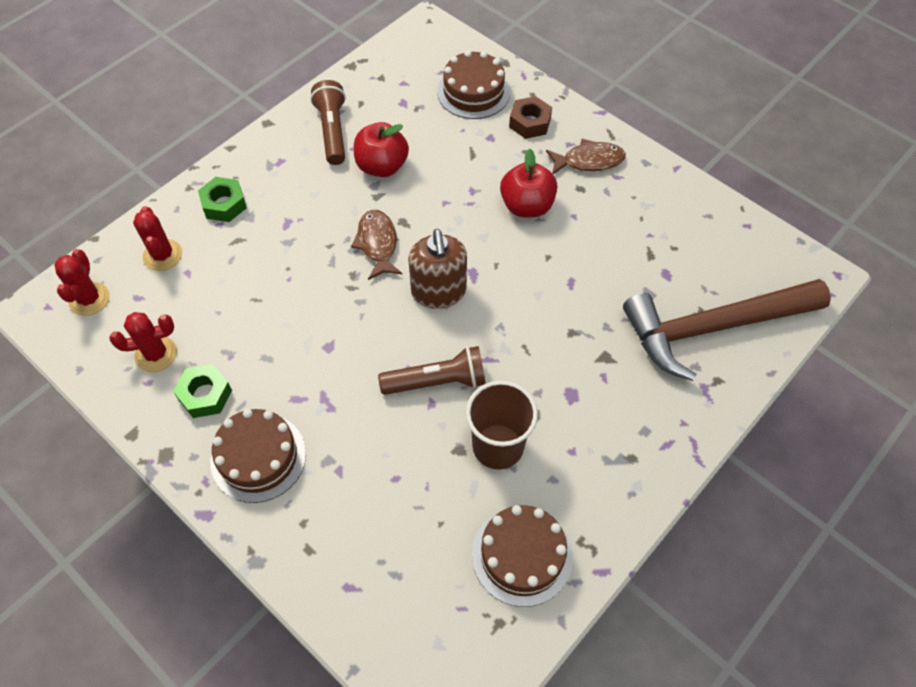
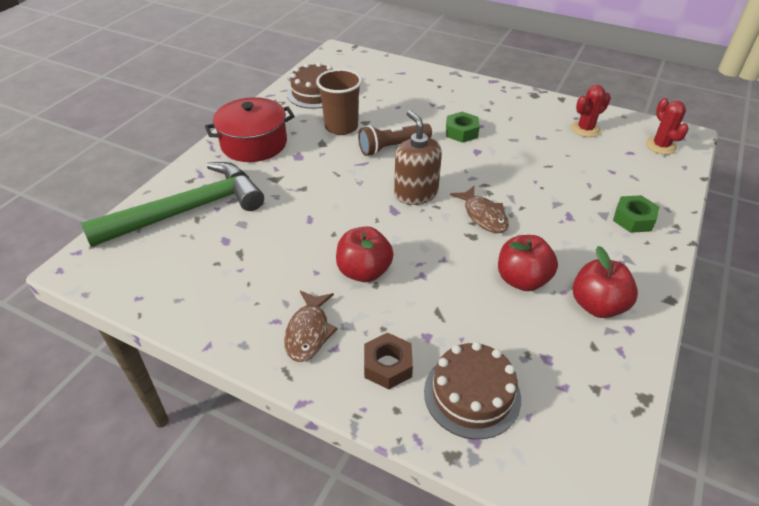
camera: 165 degrees right, 15 degrees down
(162, 255) = (641, 177): red cactus -> none
(205, 395) = (536, 118): green nut -> green nut (461, 132)
(258, 457) = (482, 102): brown cake -> none
(332, 131) = (597, 305): brown flashlight -> red apple
(589, 161) = (308, 332): brown fish -> brown fish turned 60 degrees counterclockwise
(632, 438) = (254, 143): none -> red pot
(713, 327) = (188, 210): brown hammer -> green hammer

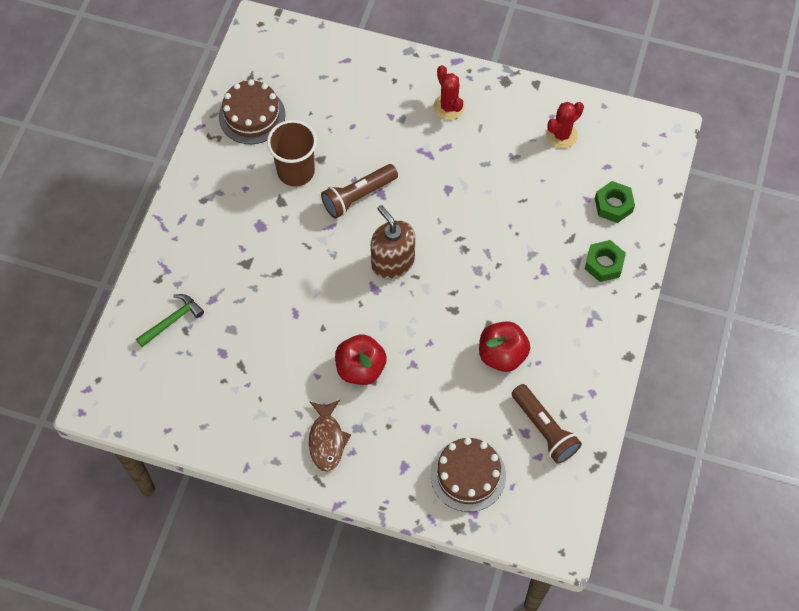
camera: 10 degrees left, 20 degrees up
(188, 210) = (172, 321): green hammer -> green hammer, size x0.43
(254, 143) = (207, 213): red pot -> none
(388, 366) = (398, 461): brown nut -> none
(461, 132) = (428, 160): green nut -> green nut (613, 205)
(483, 216) = (462, 282): brown fish -> none
(571, 358) = (544, 429): none -> brown flashlight
(597, 305) = (567, 372): red apple -> none
(660, 146) = (639, 151): red cactus -> red cactus (448, 107)

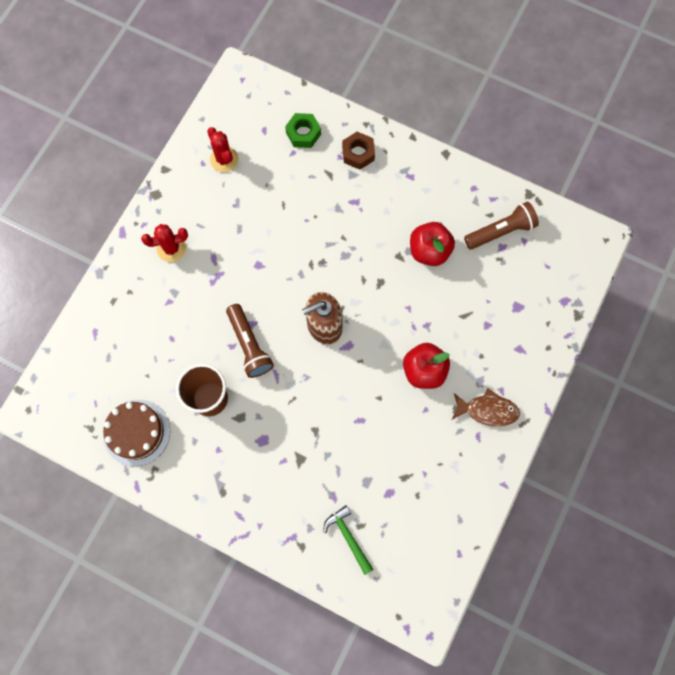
camera: 80 degrees left, 10 degrees up
(468, 475) = (533, 299): brown cake -> none
(604, 264) = (358, 153): green nut -> brown nut

